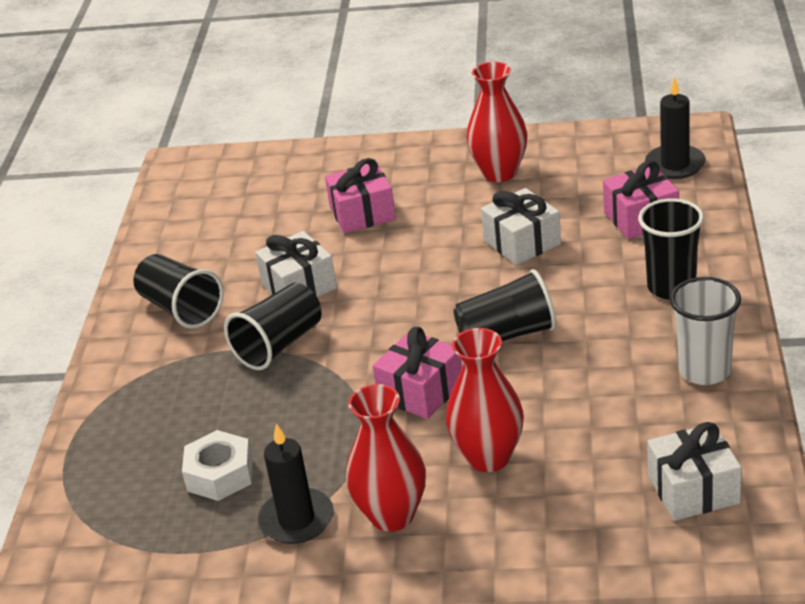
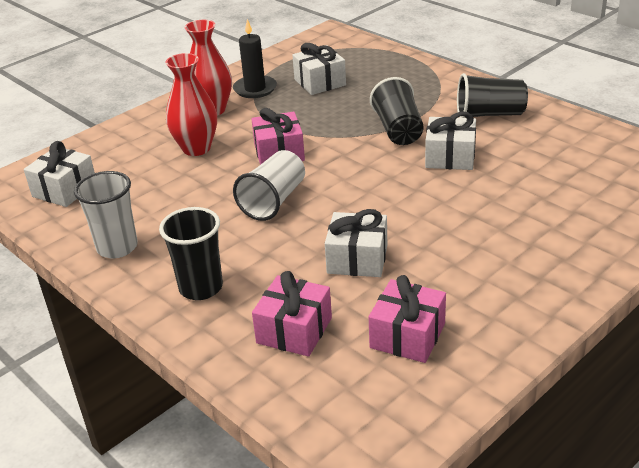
camera: 130 degrees right, 0 degrees up
(220, 475) = (320, 82): white nut -> white gift
(362, 213) = (507, 214): pink gift -> pink gift (407, 336)
(500, 173) = (471, 303): red vase -> none
(507, 335) = (273, 201): black cup -> white cup
(675, 165) = (334, 405): black candle -> none

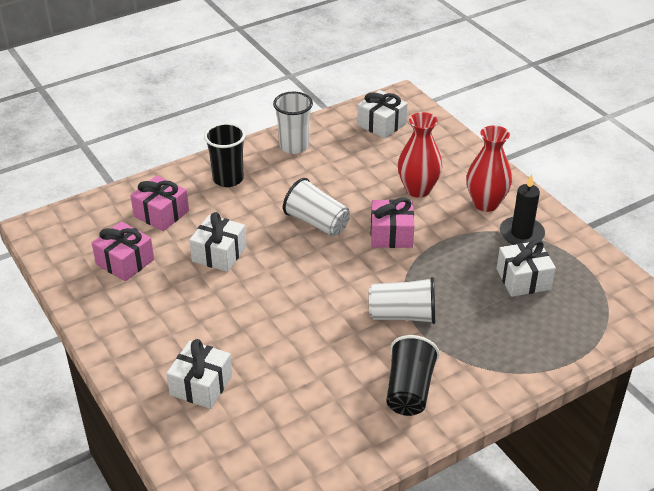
camera: 100 degrees right, 5 degrees up
(398, 130) = (403, 315): black cup -> white cup
(450, 157) = (338, 339): white gift -> white gift (201, 385)

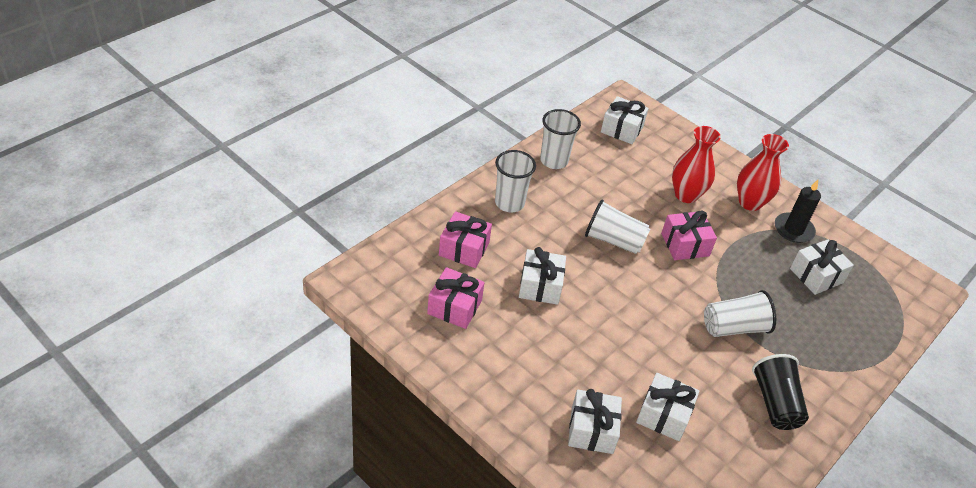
camera: 20 degrees left, 5 degrees up
(228, 179) = (509, 203): black cup -> white cup
(282, 383) = (664, 415): none -> white gift

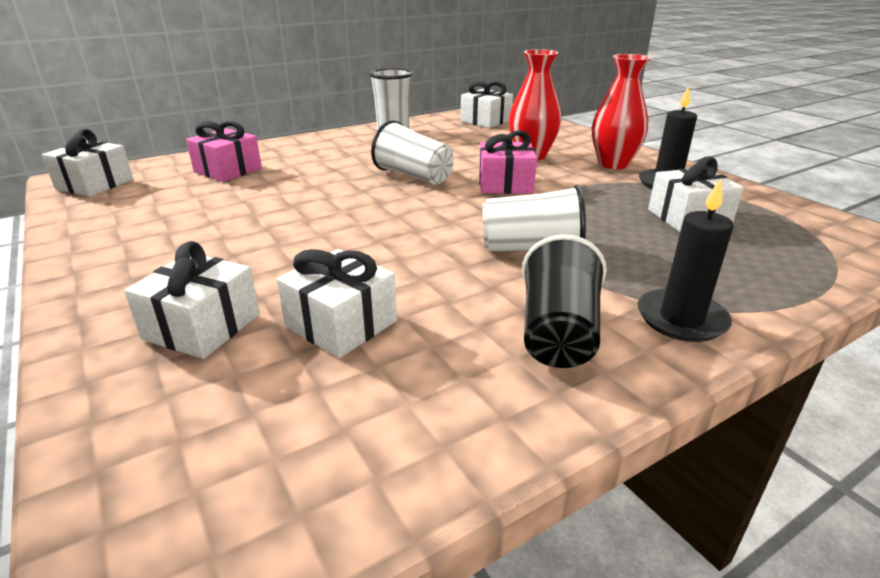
camera: 20 degrees right, 15 degrees down
(454, 307) = (160, 204): pink gift -> none
(509, 203) = (316, 149): white cup -> none
(540, 286) = (286, 198): white gift -> white gift (95, 184)
(831, 381) = (681, 319): none -> black candle

